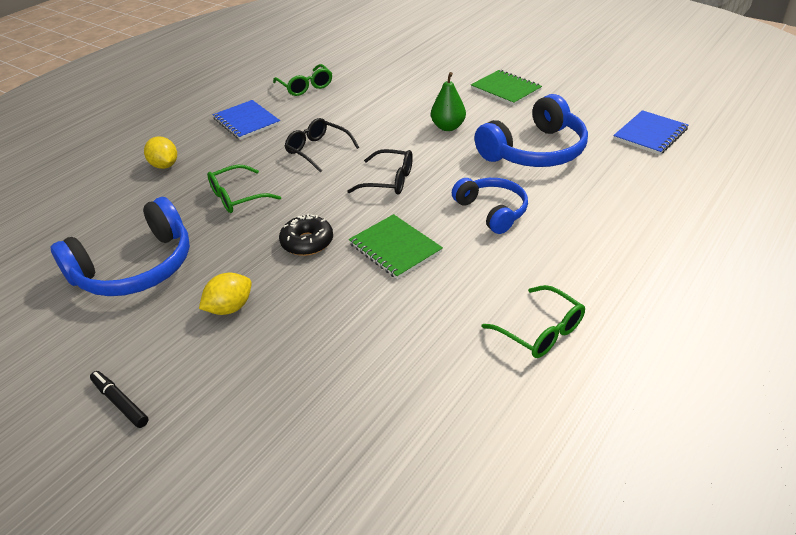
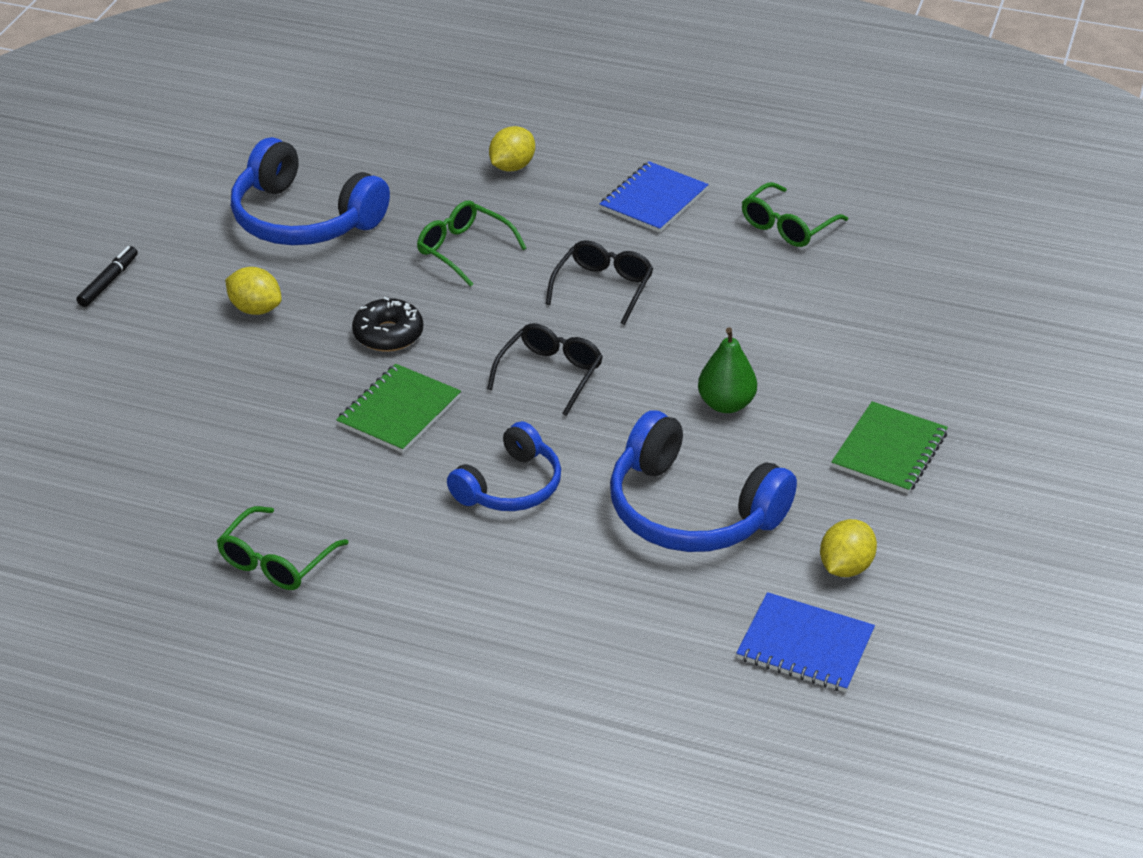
camera: 70 degrees right, 0 degrees up
(389, 180) = (550, 374): black glasses -> black glasses turned 150 degrees counterclockwise
(591, 114) = (845, 567): none -> yellow lemon

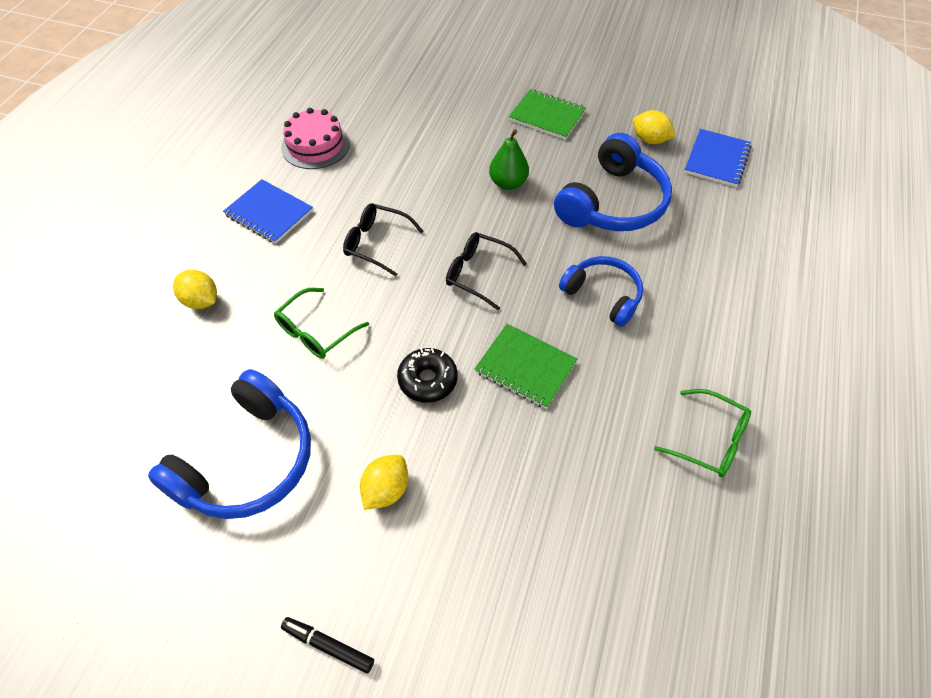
camera: 90 degrees left, 15 degrees up
(787, 226) = (315, 145): green glasses -> pink cake

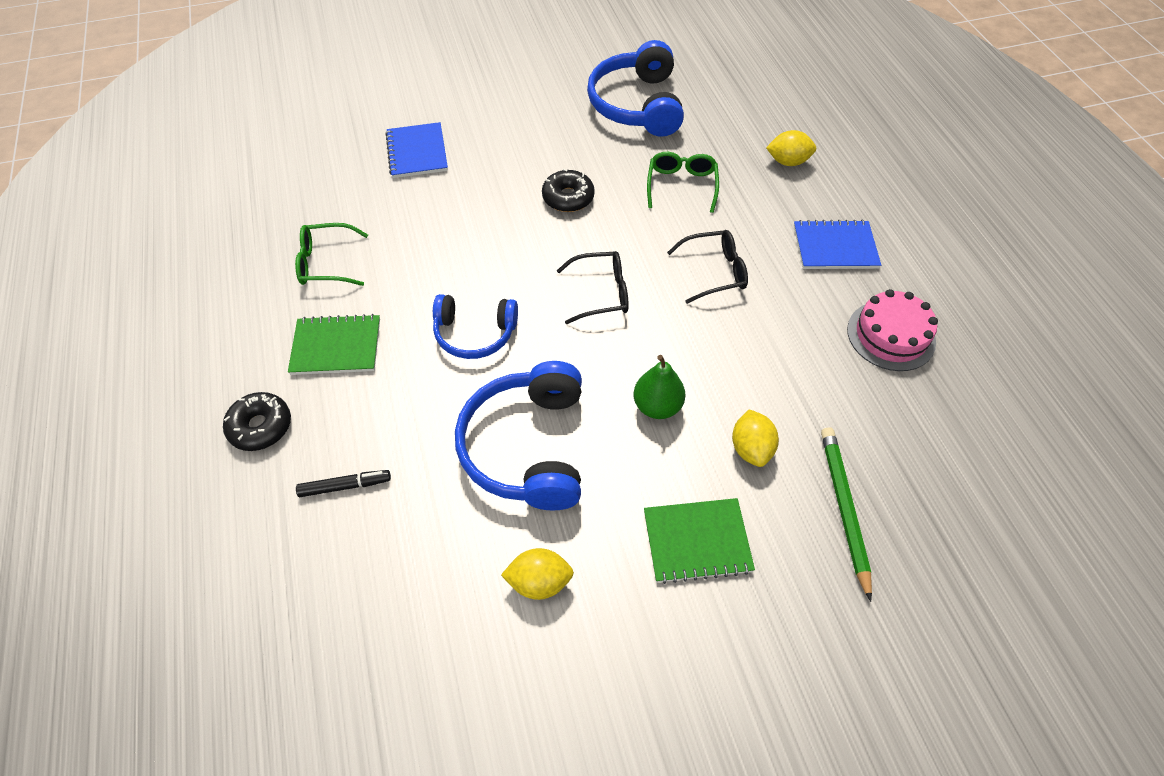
camera: 145 degrees right, 0 degrees up
(328, 646) = (507, 67): black marker -> black marker (345, 486)
(386, 490) = (537, 132): yellow lemon -> yellow lemon (751, 448)
(453, 92) = (843, 508): none -> green pencil
(525, 367) = (502, 242): green notebook -> green notebook (336, 346)
(717, 159) = (433, 600): blue notebook -> blue notebook (417, 152)
(809, 310) = (260, 427): none -> black donut

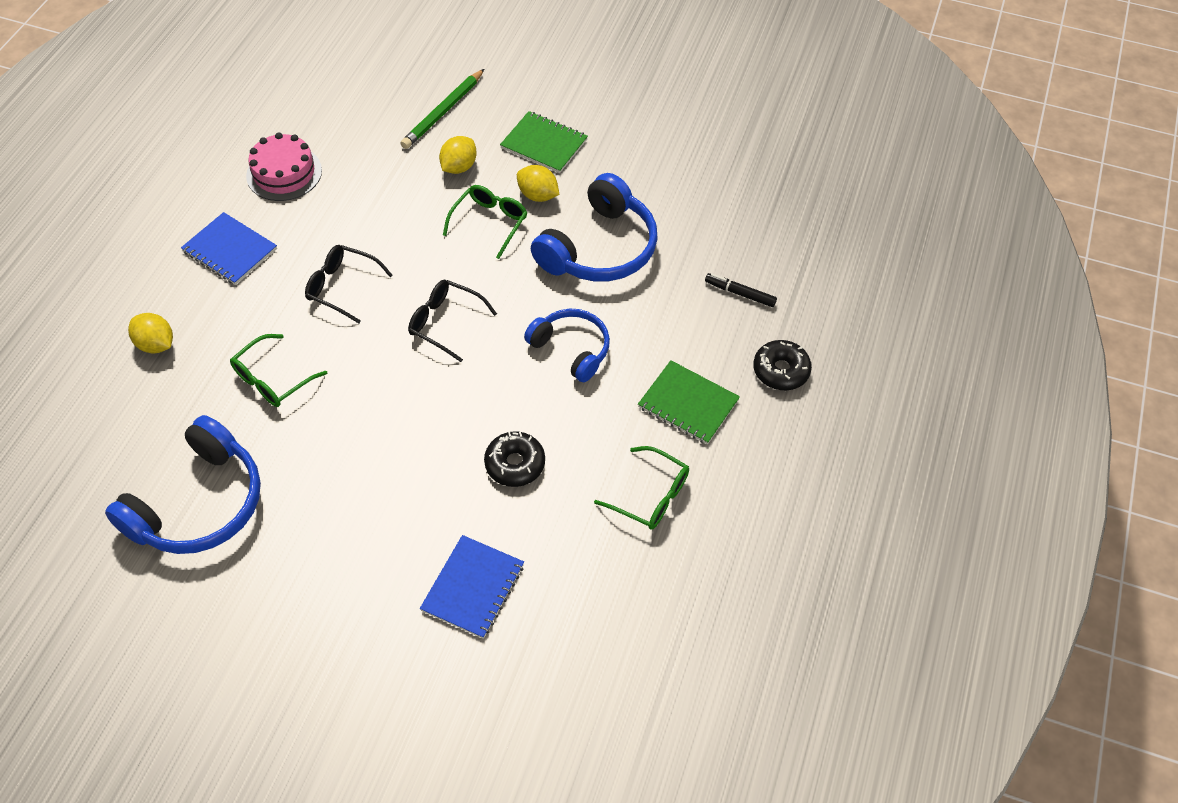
camera: 145 degrees left, 0 degrees up
(539, 582) = (653, 176): yellow lemon -> yellow lemon (538, 195)
(568, 197) = (381, 431): black donut -> black donut (515, 464)
(657, 406) = (490, 223): green pear -> green glasses

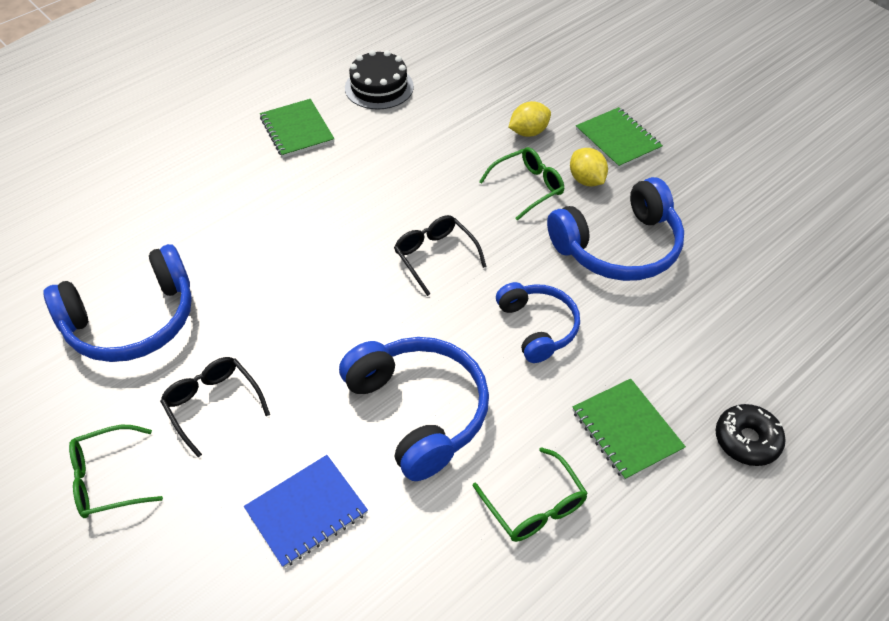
camera: 30 degrees right, 5 degrees down
(156, 344) = (191, 180): yellow lemon -> none
(230, 250) = (297, 130): blue notebook -> green notebook
(272, 379) = (260, 244): green glasses -> green glasses (107, 479)
(284, 173) = (379, 87): pink cake -> black cake
(342, 287) = (366, 192): black glasses -> black glasses (212, 404)
(443, 112) = (542, 84): green pencil -> none
(515, 464) = (419, 411): black donut -> blue headphones
(740, 293) = (741, 344): black marker -> none

